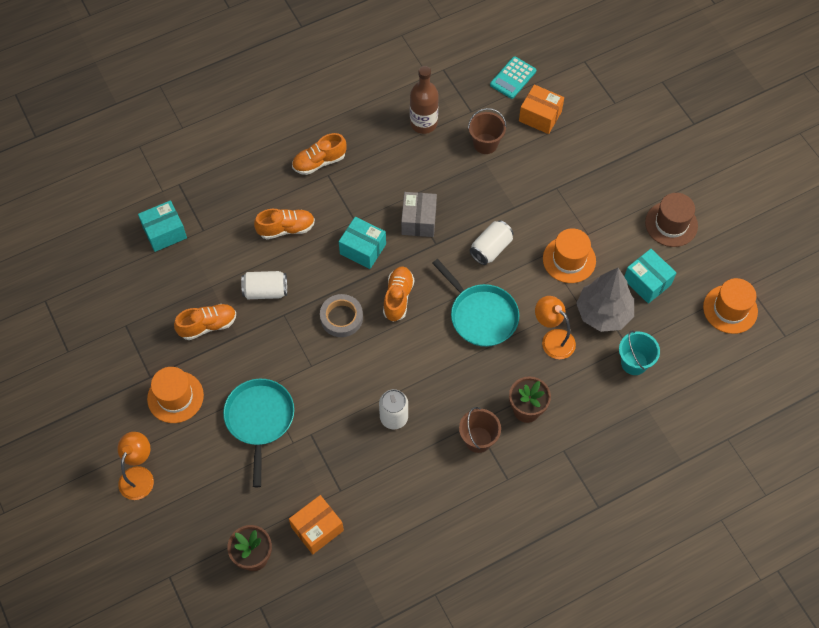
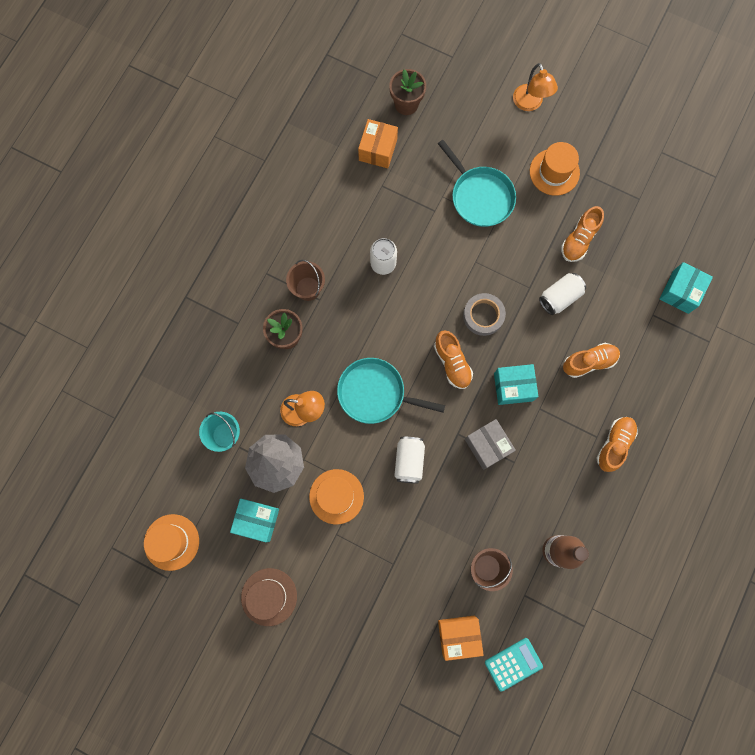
camera: 145 degrees right, 15 degrees up
(286, 229) = (589, 362): orange shoe -> orange shoe turned 150 degrees counterclockwise
(513, 78) = (513, 664): turquoise calculator -> turquoise calculator turned 60 degrees clockwise

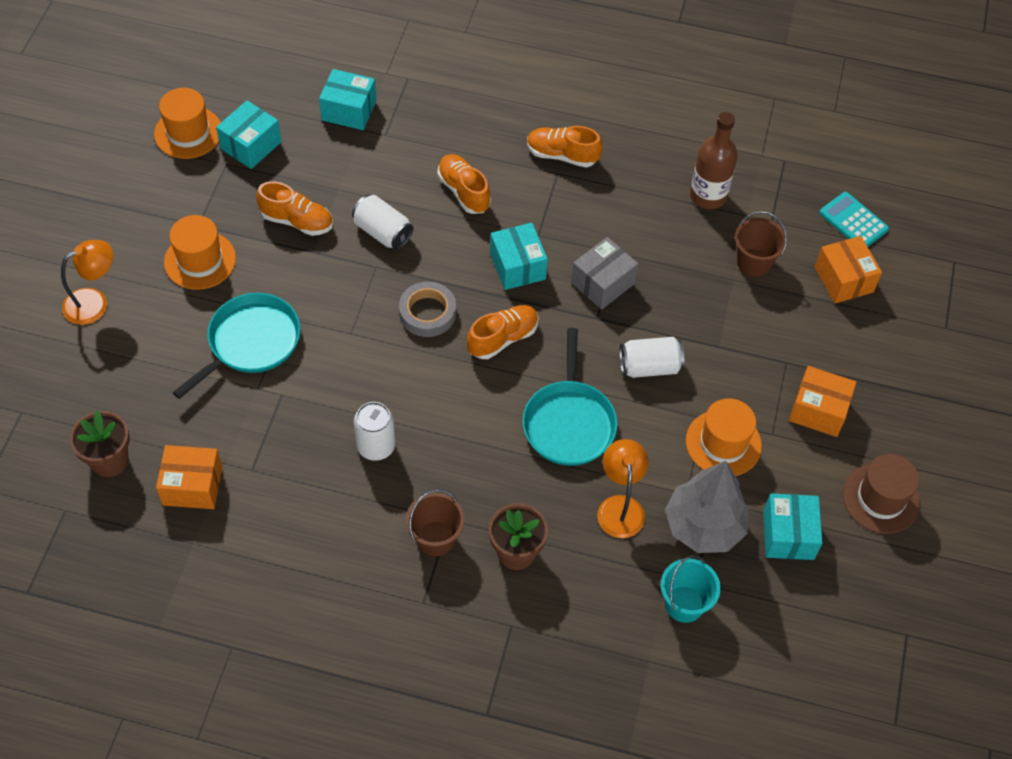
camera: 105 degrees left, 20 degrees down
(171, 542) = (857, 641): orange hat -> orange hat (188, 132)
(348, 575) = (818, 410): none -> orange box
(654, 217) = (251, 145): none -> turquoise box

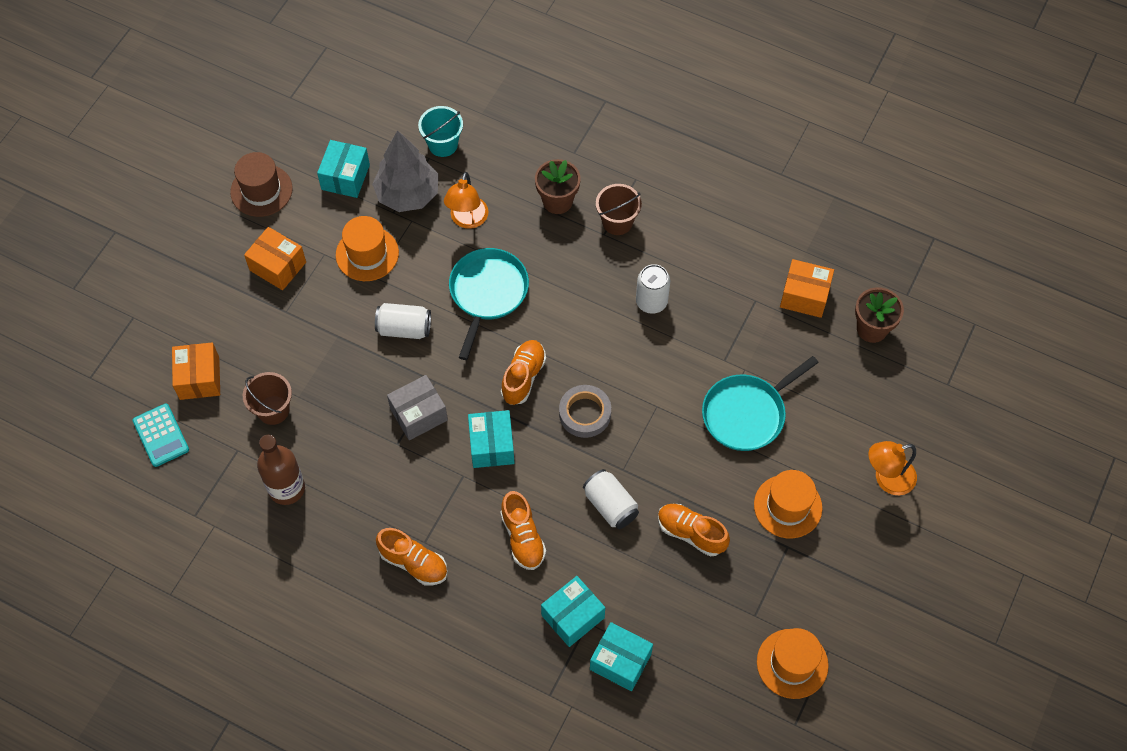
camera: 165 degrees left, 5 degrees up
(251, 145) = (728, 634): turquoise box -> turquoise box (573, 616)
(503, 338) = (523, 377): orange shoe -> orange shoe turned 135 degrees clockwise

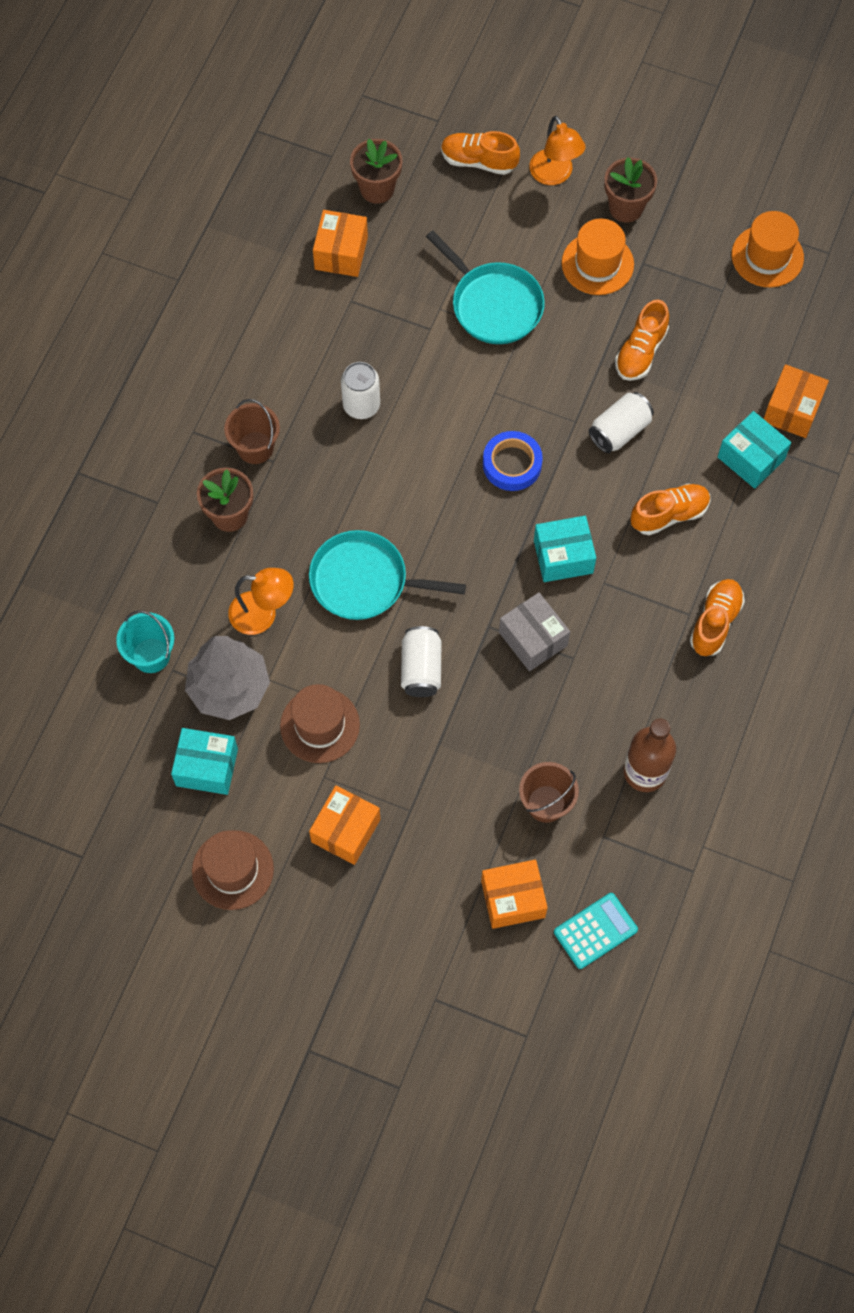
camera: 95 degrees left, 5 degrees up
(367, 254) = (320, 725): orange hat -> brown hat
(523, 377) = (472, 531): orange shoe -> orange shoe (478, 161)
(585, 413) = (512, 464): grey tape -> blue tape
(620, 661) = (792, 410): turquoise box -> orange box
(850, 539) = (626, 207): none -> brown flower pot

